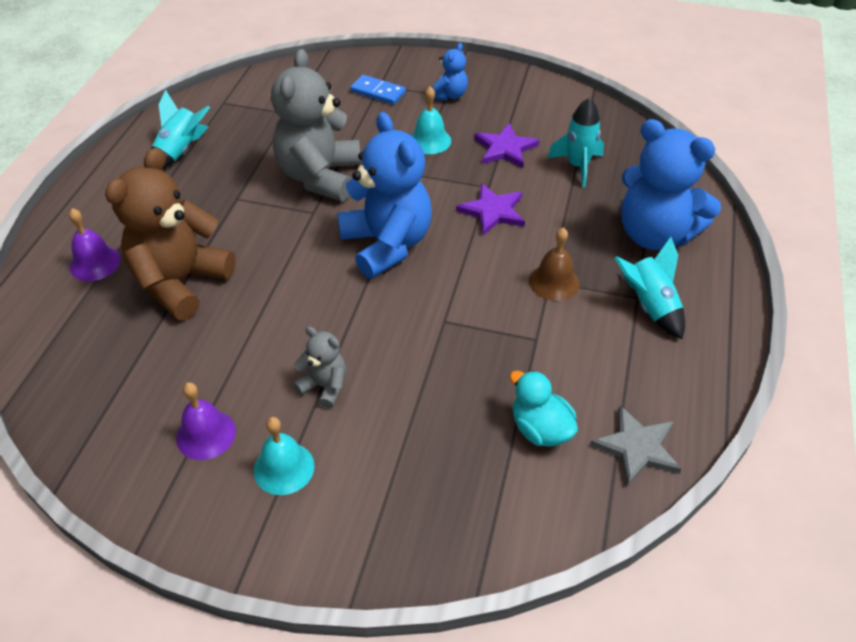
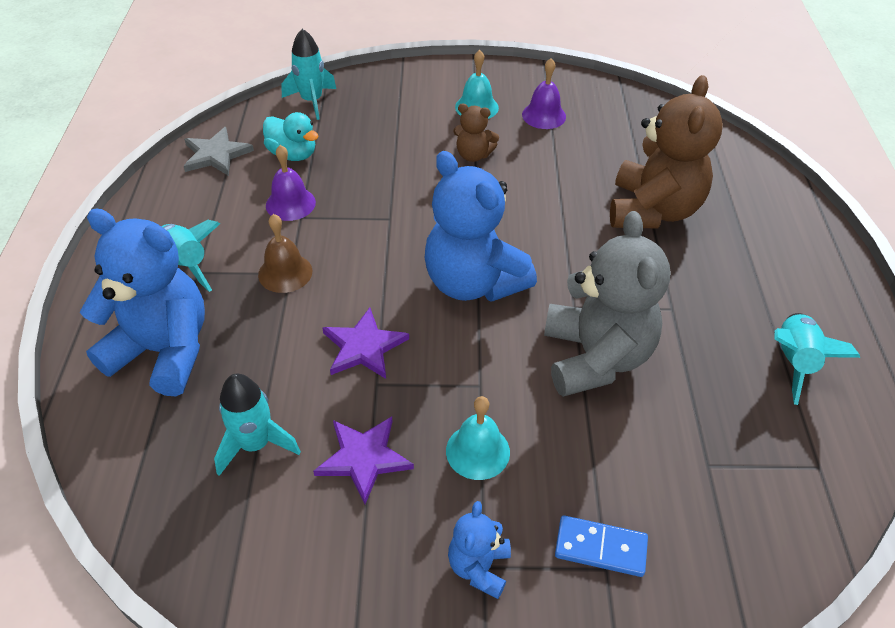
camera: 165 degrees right, 0 degrees up
(95, 263) = (748, 214): purple bell -> purple bell (290, 204)
(324, 386) = (473, 155): grey teddy bear -> brown teddy bear
(508, 528) = (312, 101): none -> turquoise rocket

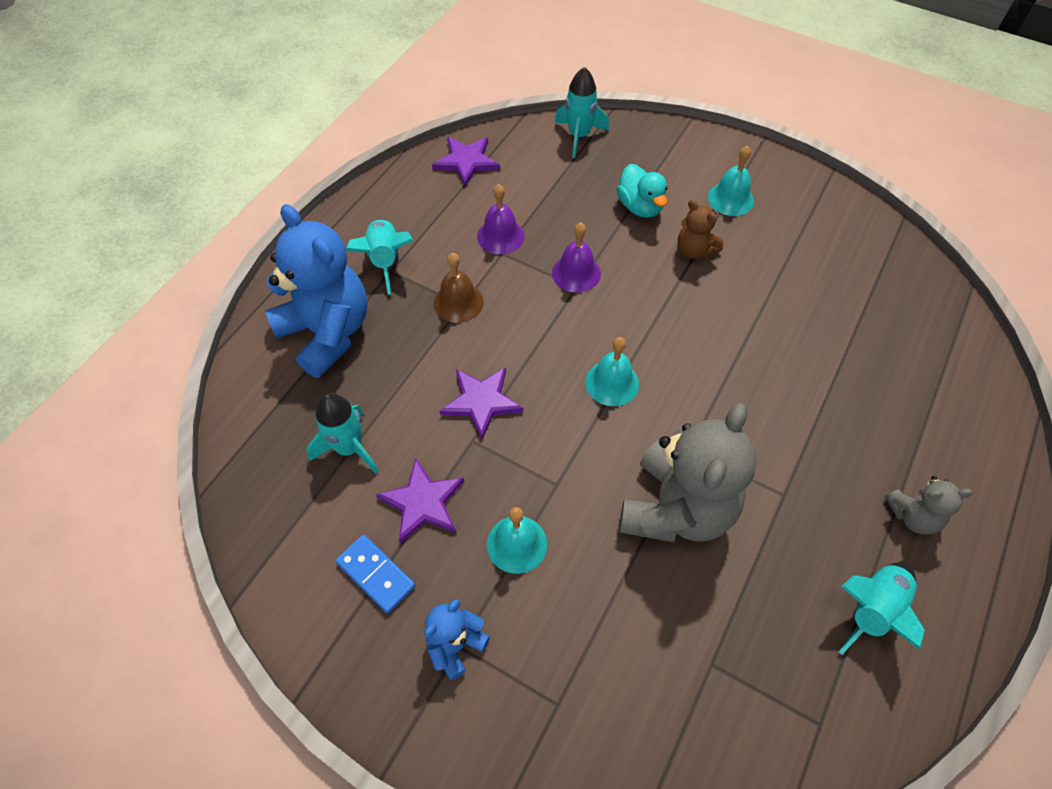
camera: 30 degrees right, 10 degrees up
(216, 154) = (466, 162): grey star -> purple star
(293, 154) = (530, 186): turquoise duck -> turquoise duck (640, 207)
(473, 282) = (612, 383): blue teddy bear -> turquoise bell
(544, 115) = (793, 233): purple bell -> purple bell (576, 273)
(600, 548) = (564, 685): blue domino -> blue domino (376, 574)
(653, 210) = (837, 383): brown teddy bear -> none
(773, 281) = (913, 516): none -> grey teddy bear

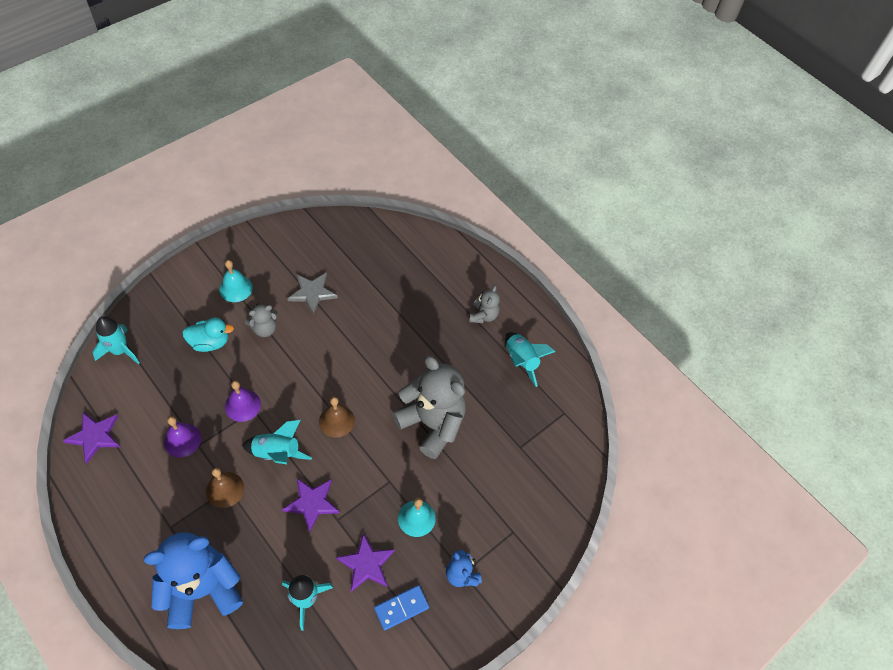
camera: 75 degrees left, 0 degrees up
(385, 260) = (158, 527): turquoise rocket -> turquoise rocket (277, 453)
(612, 383) = (336, 421): turquoise bell -> brown bell
(694, 250) = (264, 329): brown teddy bear -> grey teddy bear
(783, 278) = (312, 293): none -> grey star

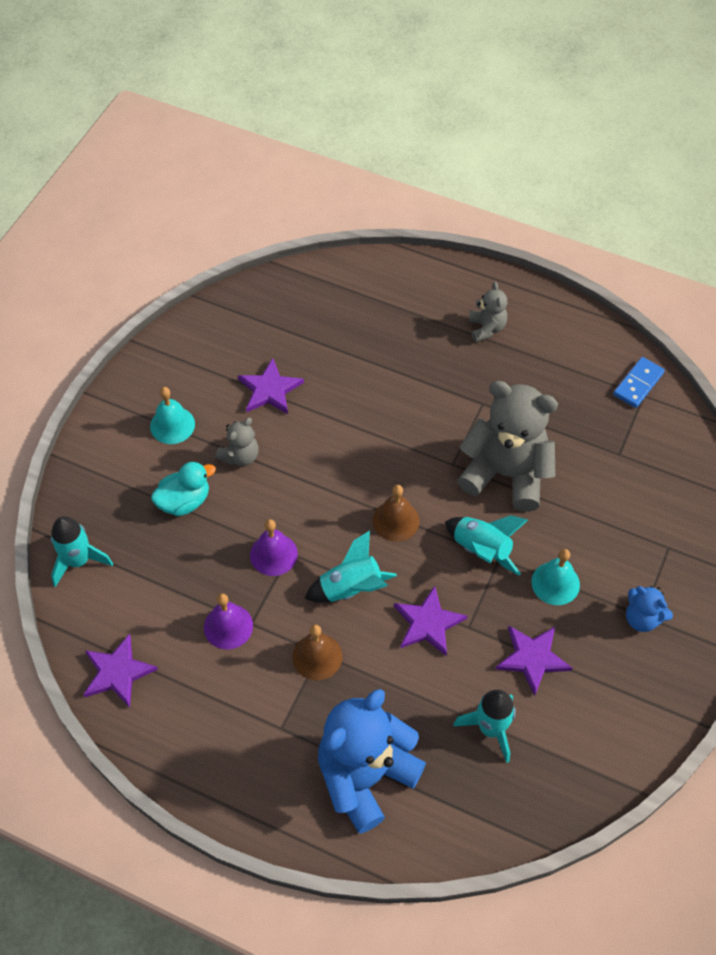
camera: 20 degrees left, 0 degrees up
(312, 293) = (269, 390): grey star -> purple star
(401, 608) = (601, 685): blue domino -> blue domino (638, 384)
(521, 361) = (560, 360): turquoise rocket -> turquoise rocket (482, 550)

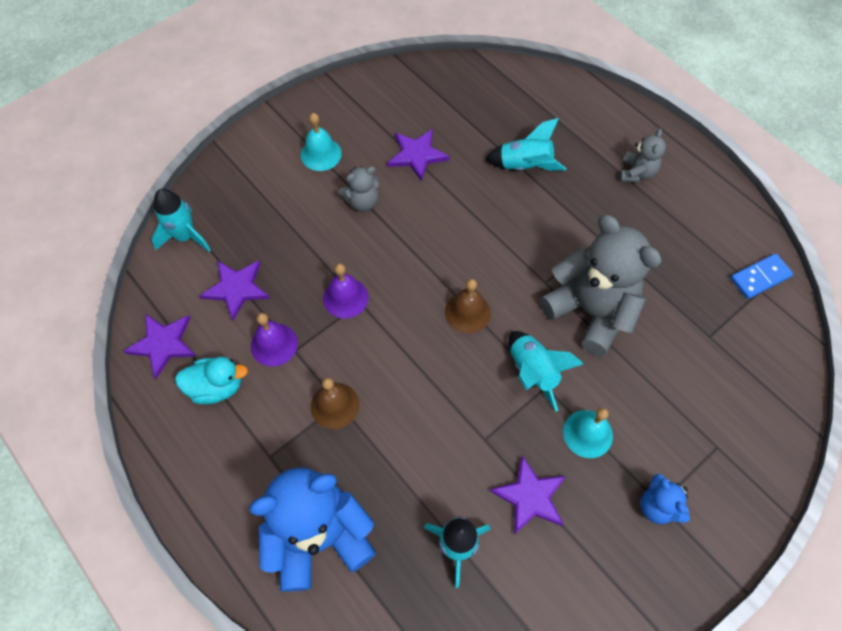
camera: 25 degrees right, 5 degrees up
(184, 501) = (296, 221): turquoise duck -> turquoise duck (216, 387)
(351, 588) = (396, 356): turquoise rocket -> turquoise rocket (525, 166)
(428, 623) = (449, 419): purple star -> purple star (236, 288)

